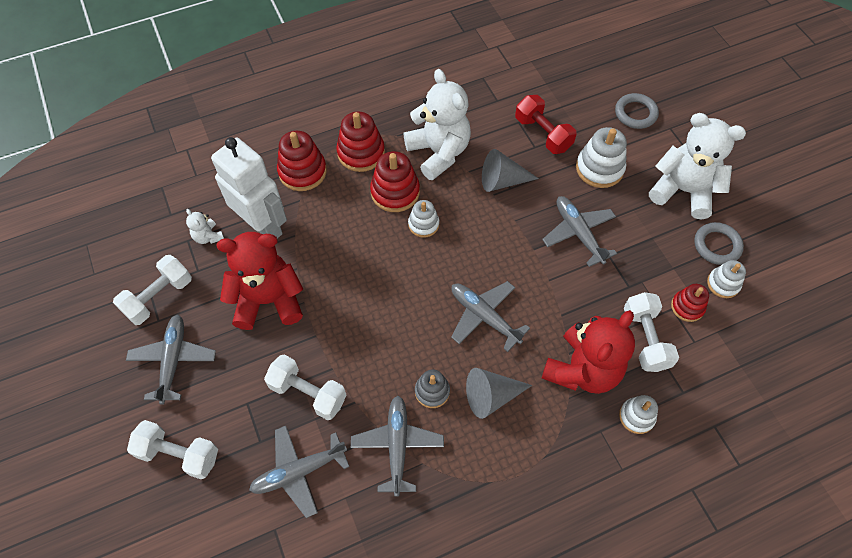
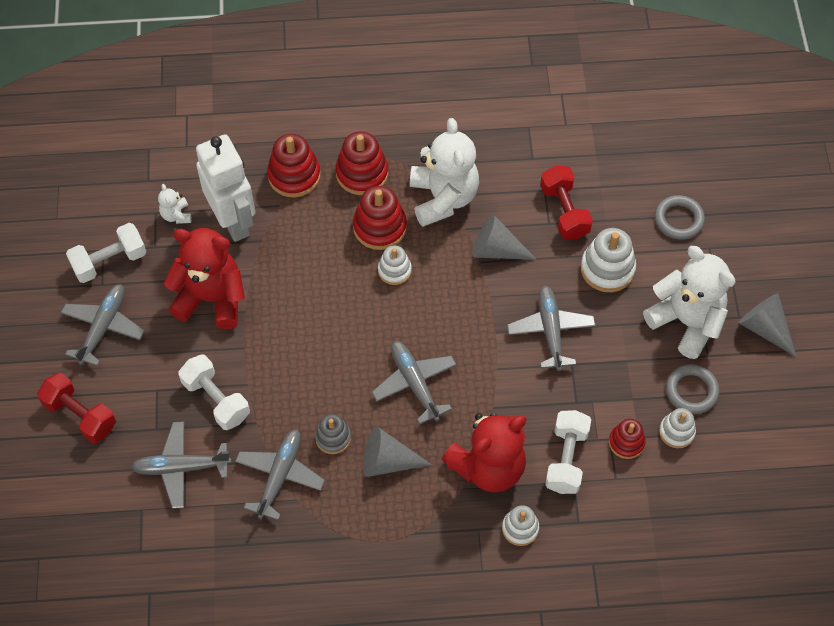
camera: 20 degrees right, 0 degrees up
(179, 454) = (80, 415): white dumbbell -> red dumbbell
(746, 177) = (764, 328): none -> grey cone

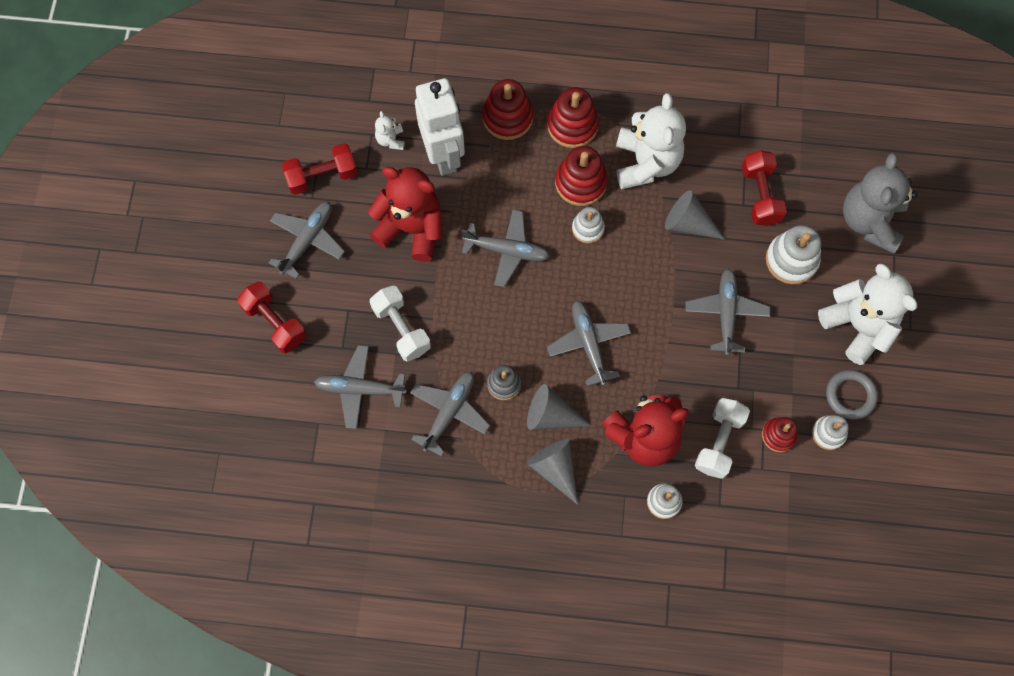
camera: 10 degrees right, 10 degrees up
(109, 261) = (322, 176): white dumbbell -> red dumbbell
(314, 305) = (507, 251): none -> grey plane
(678, 219) = (870, 221): grey ring -> grey teddy bear
(764, 328) = (932, 345): grey cone -> grey cone (555, 469)

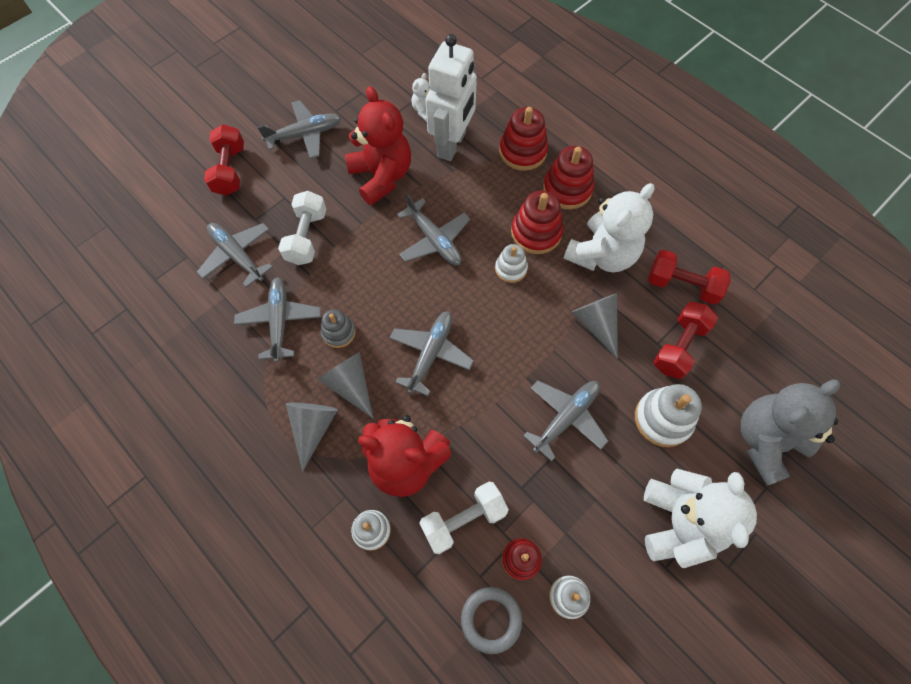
camera: 40 degrees right, 5 degrees down
(322, 176) = (356, 102): red dumbbell -> red dumbbell (682, 285)
(449, 412) = (280, 321): grey plane -> grey plane turned 75 degrees counterclockwise
(850, 395) = (619, 579): grey ring -> grey ring (491, 619)

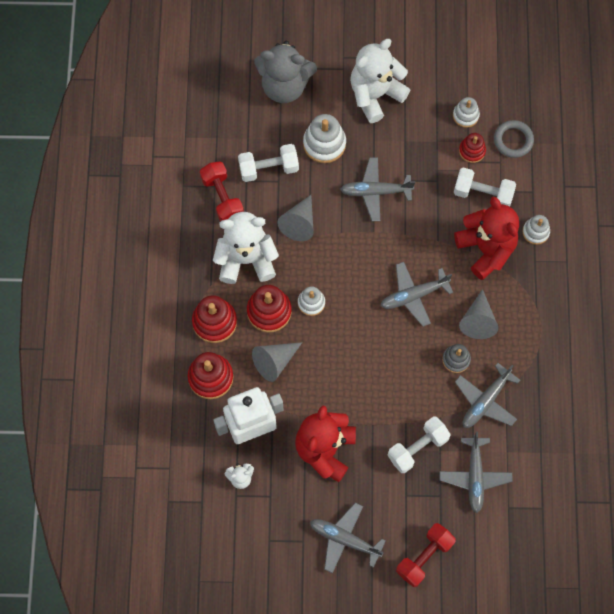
camera: 135 degrees left, 5 degrees up
(313, 428) = (521, 314): grey cone -> grey cone (274, 362)
(434, 240) = (338, 367): grey plane -> none
(679, 347) = (268, 168): red dumbbell -> white dumbbell

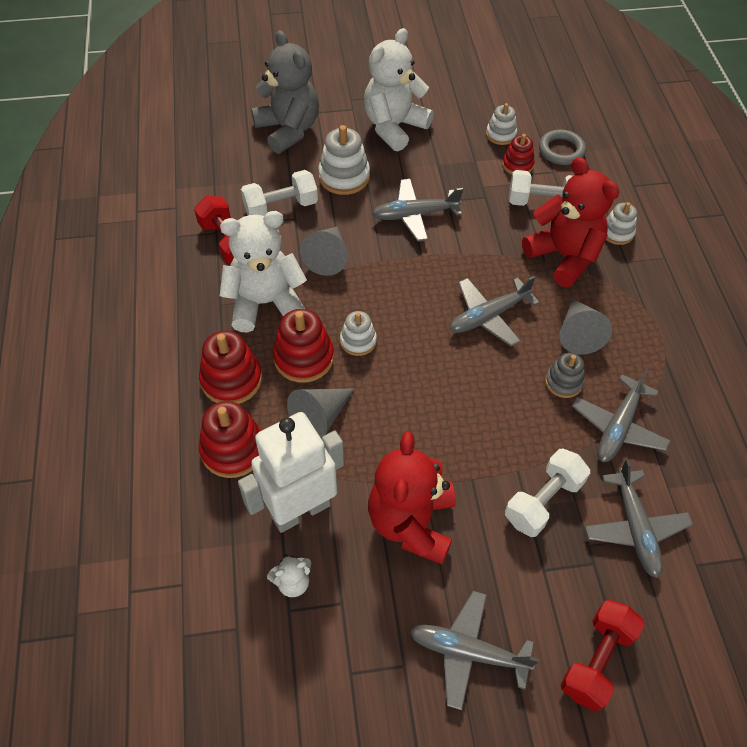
camera: 10 degrees left, 15 degrees down
(284, 86) = (288, 130): grey teddy bear -> grey teddy bear turned 120 degrees counterclockwise

